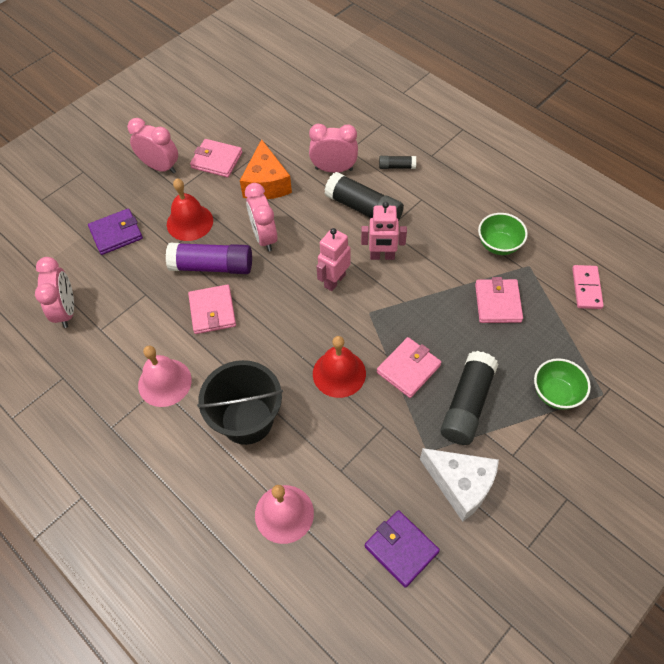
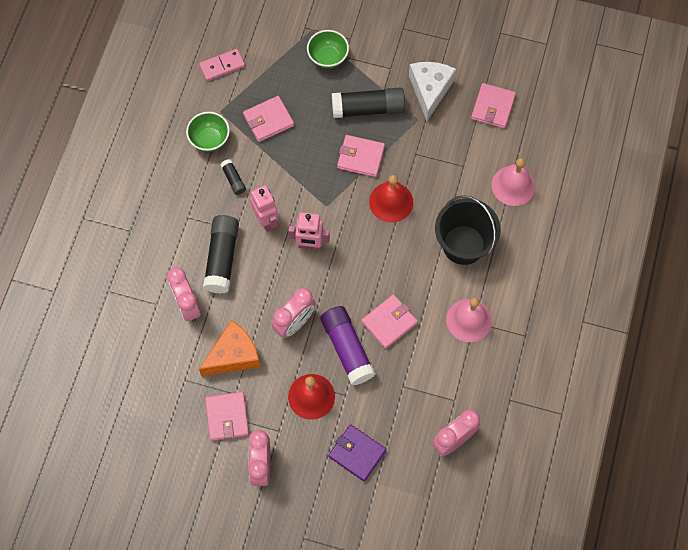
camera: 120 degrees left, 10 degrees up
(397, 166) = (158, 253): black glue stick -> black glue stick (233, 180)
(401, 549) = (493, 107): purple wallet -> pink wallet

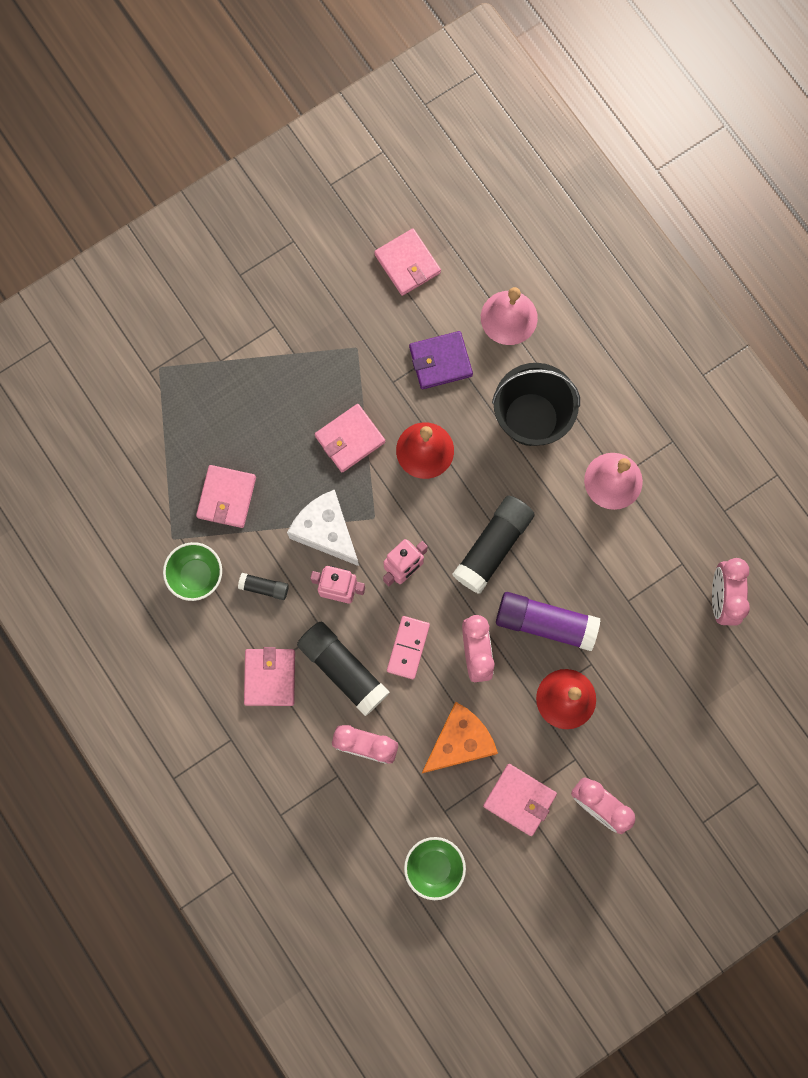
camera: 50 degrees left, 10 degrees up
(222, 66) = (120, 493): pink domino -> pink domino (408, 647)
(233, 355) = (459, 741): orange cheese -> orange cheese turned 45 degrees clockwise
(328, 58) = (207, 378): green bowl -> green bowl (434, 867)
(357, 453) = (660, 702): purple wallet -> purple wallet (440, 361)
(368, 109) = (301, 386): black glue stick -> black glue stick (493, 546)
(389, 322) = (551, 559): pink wallet -> pink wallet (270, 677)
(430, 90) = (335, 308): white cheese -> white cheese (326, 531)

